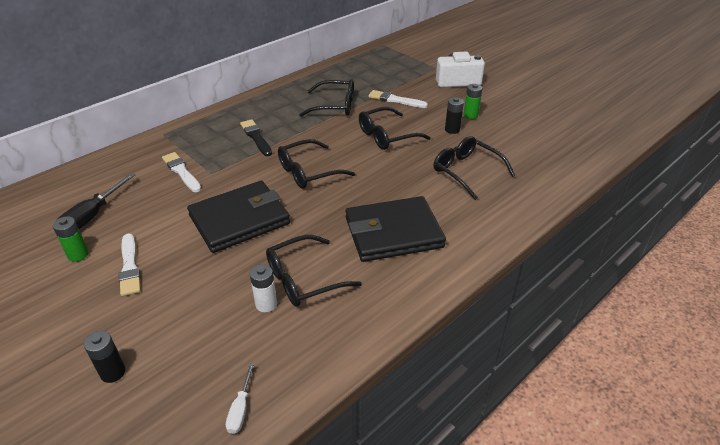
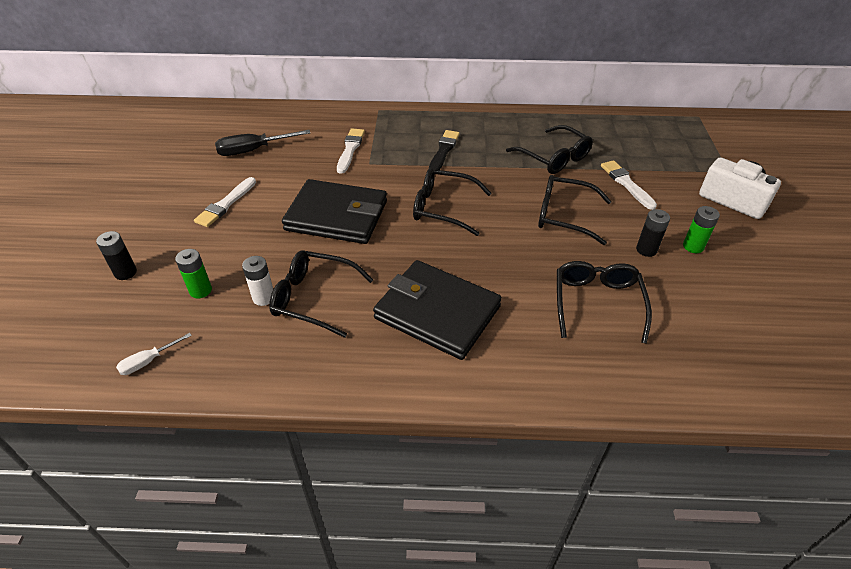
camera: 45 degrees right, 5 degrees up
(78, 255) = (211, 174): green battery -> green battery (200, 290)

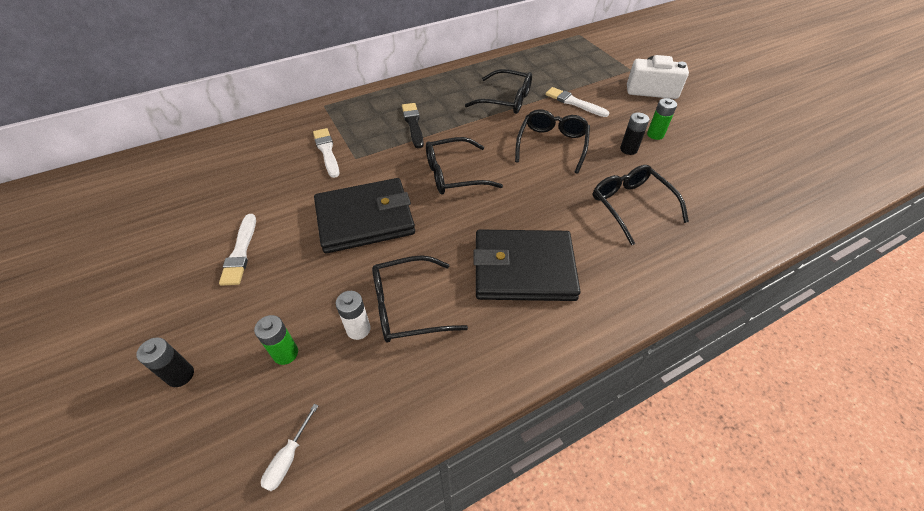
camera: 30 degrees left, 5 degrees up
(253, 150) = (226, 186): black screwdriver -> none
(564, 216) = (552, 145): black glasses -> black glasses turned 120 degrees clockwise

